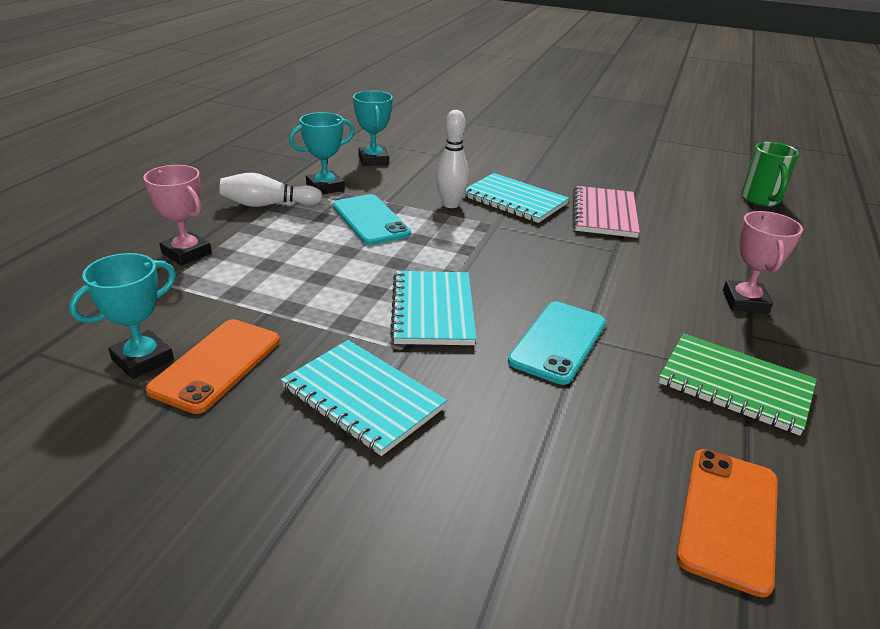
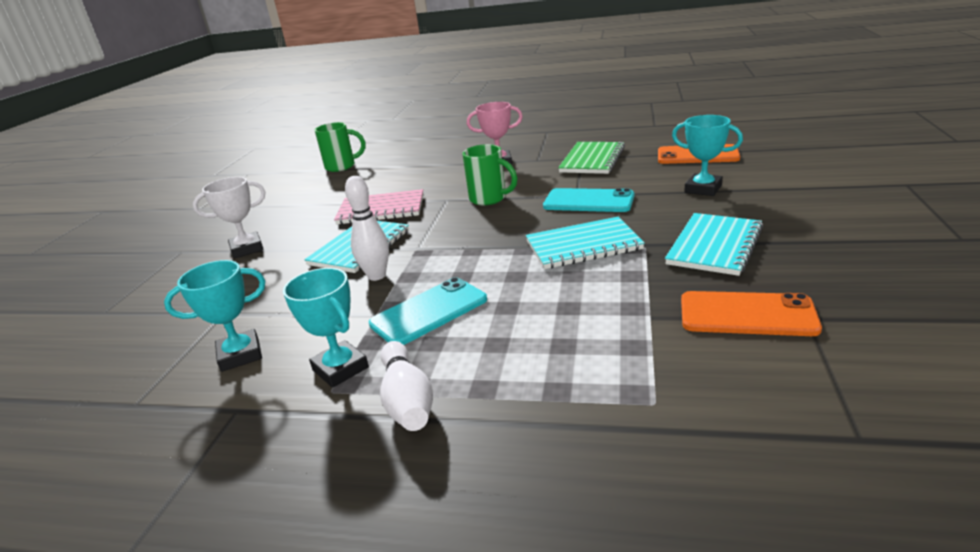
camera: 95 degrees left, 5 degrees down
(142, 359) = (785, 357): turquoise trophy -> turquoise trophy (703, 189)
(186, 253) = (575, 419): pink trophy -> none
(545, 158) = (247, 249): none -> white trophy
(604, 276) = (489, 199): none -> green mug

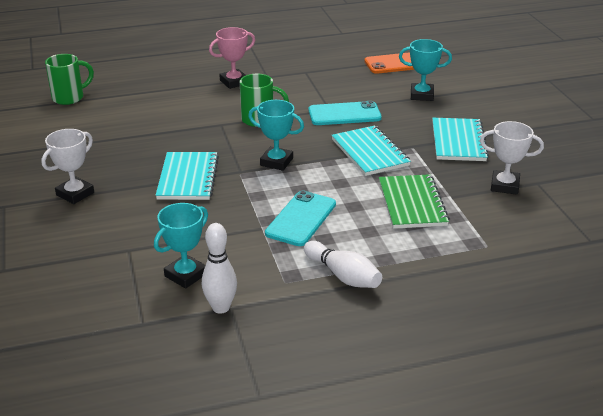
camera: 30 degrees left, 5 degrees up
(340, 369) = (276, 267): turquoise trophy -> turquoise trophy (276, 162)
(377, 276) = (230, 199): white bowling pin -> white bowling pin (221, 307)
(381, 210) = (168, 140): pink notebook -> none
(583, 246) = (370, 152): turquoise notebook -> turquoise notebook turned 75 degrees counterclockwise
(592, 160) = (316, 73): green notebook -> green notebook (412, 203)
(747, 314) = (504, 186): orange phone -> white trophy

